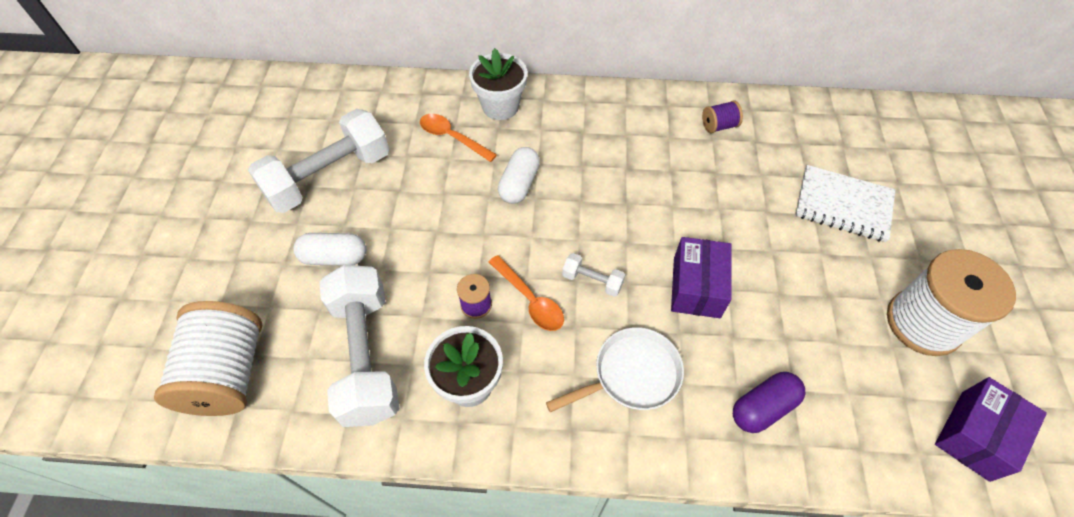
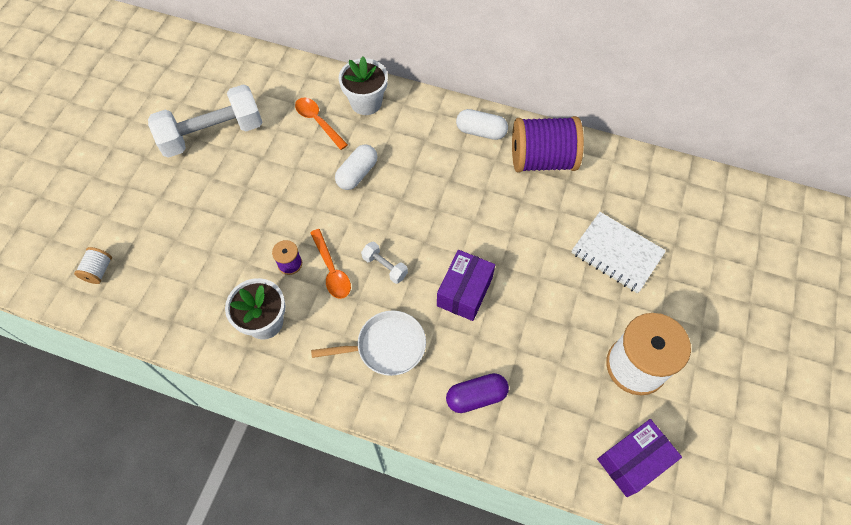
camera: 15 degrees right, 5 degrees up
(228, 373) = (99, 271): white spool -> white spool, size x0.44
(334, 257) = (197, 201): white capsule -> white capsule (481, 131)
(366, 356) = (198, 282): white dumbbell -> none
(718, 126) = (542, 160): purple spool -> purple spool, size x2.27

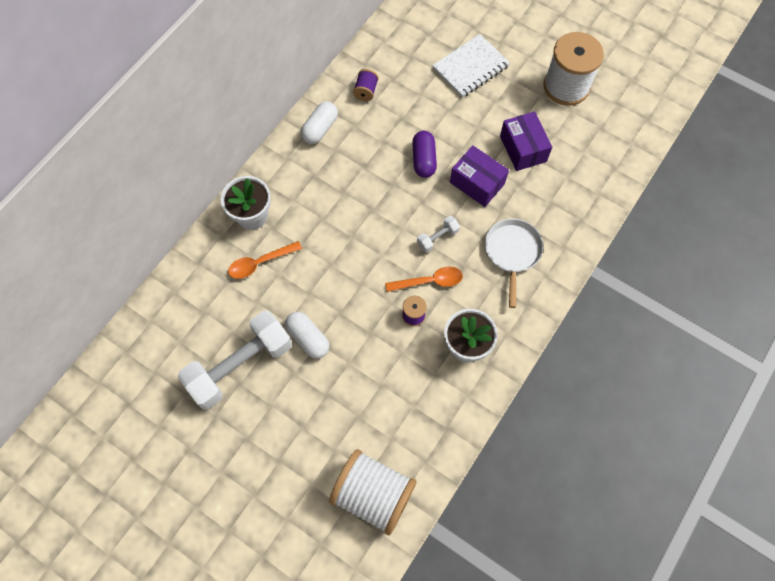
camera: 75 degrees left, 5 degrees up
(99, 271) = (373, 494): white spool -> white spool, size x2.27
(212, 134) = (240, 366): white dumbbell -> white dumbbell turned 60 degrees clockwise
(357, 174) = (333, 240): white capsule -> white capsule (308, 338)
(476, 396) = (568, 198): purple capsule -> purple capsule (423, 160)
(542, 160) = (366, 91): purple spool -> purple spool, size x0.44
(633, 461) = (635, 112): purple box -> purple box (523, 149)

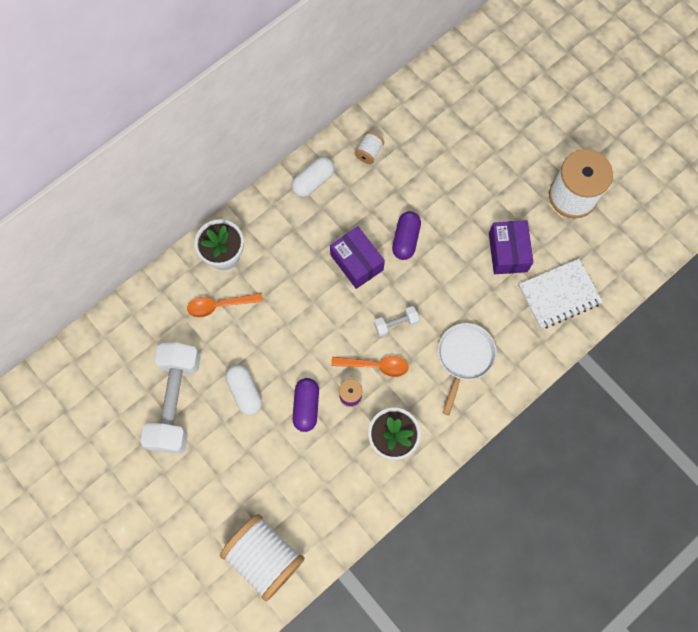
camera: 15 degrees right, 5 degrees up
(240, 366) = (175, 402): white dumbbell -> white dumbbell turned 60 degrees counterclockwise
(366, 91) = (369, 152): purple spool -> white spool
(373, 337) = (306, 406): none -> purple capsule
(470, 67) = (481, 152): white notebook -> white notebook (559, 294)
(477, 183) = (451, 277): purple box -> purple box (356, 262)

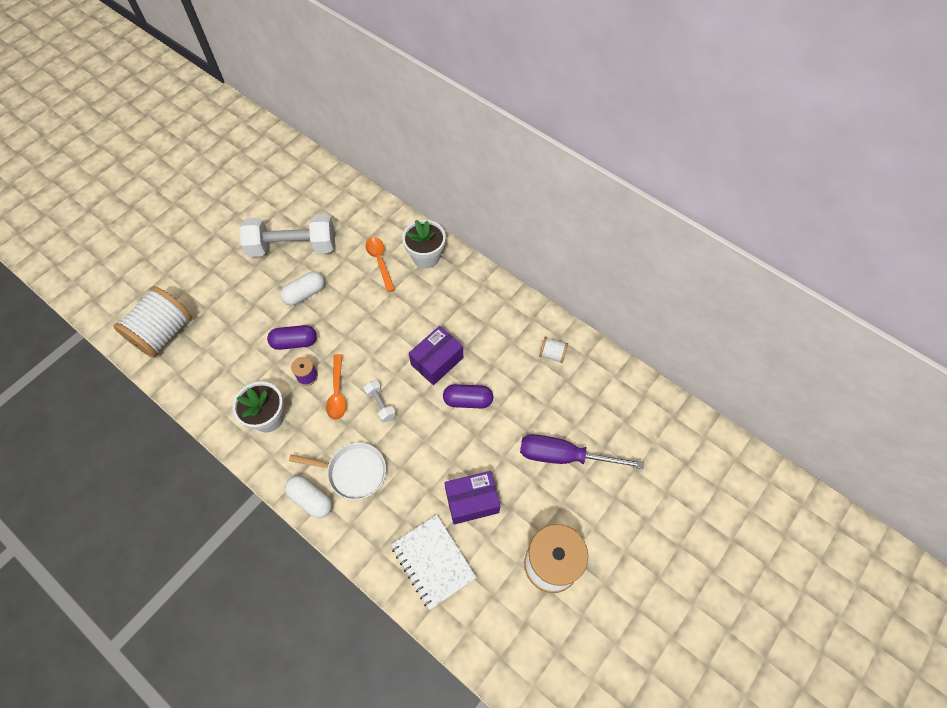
camera: 80 degrees right, 10 degrees down
(313, 181) = (511, 312): white capsule -> white capsule (311, 499)
(476, 165) = (564, 456): none -> purple screwdriver

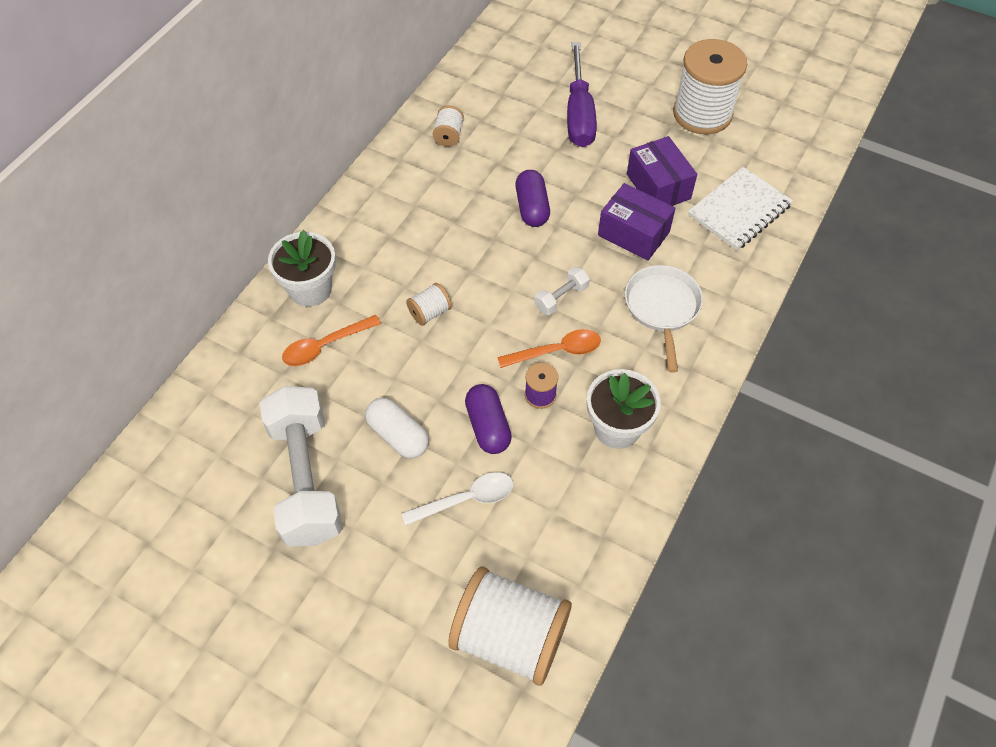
camera: 100 degrees left, 5 degrees down
(251, 323) = (466, 499): none -> white spoon
(311, 499) = (713, 346): white capsule -> none
(390, 321) = (430, 312): none -> white spool
(437, 361) = (483, 248): purple box -> purple box (633, 234)

